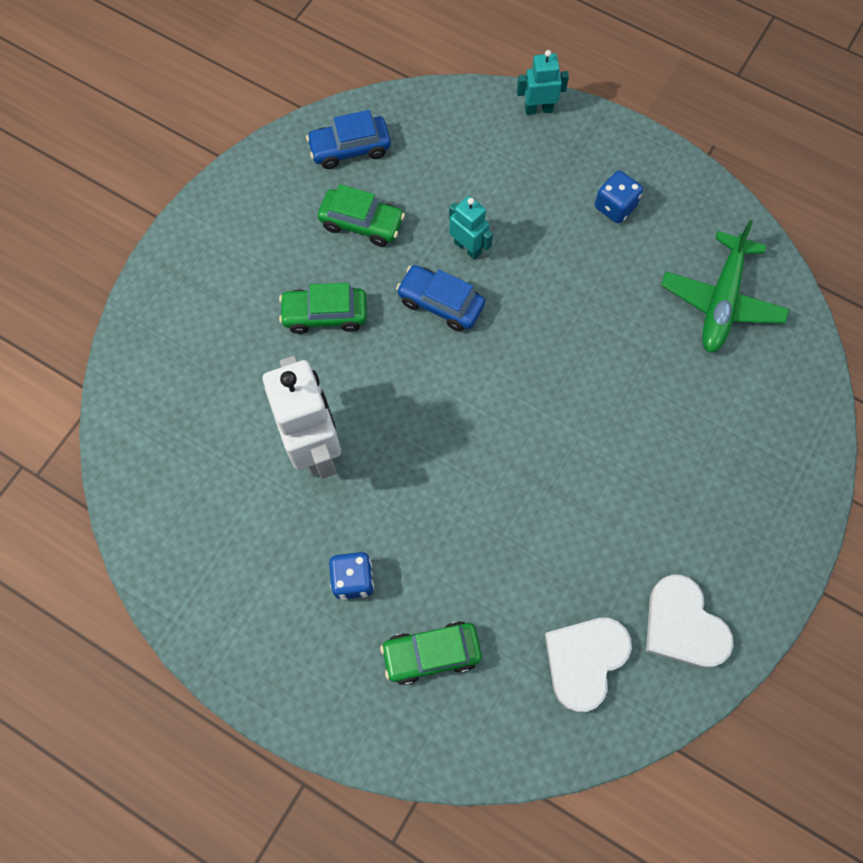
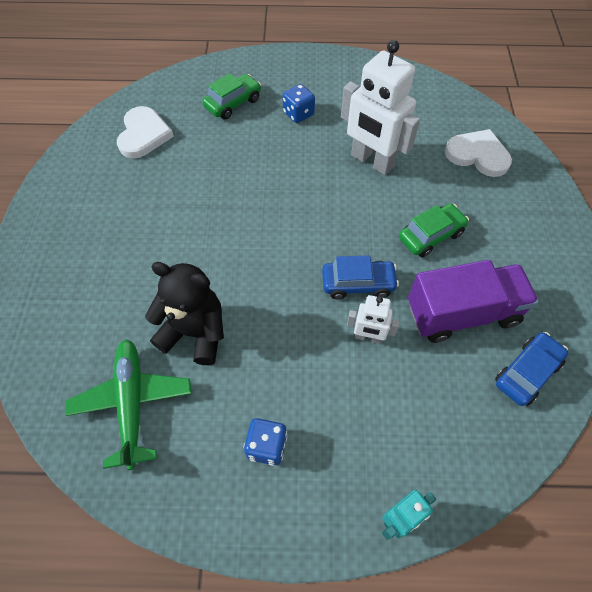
camera: 150 degrees right, 10 degrees down
(361, 223) = (462, 313): green car -> purple truck
(468, 248) = (368, 337): turquoise robot -> white robot
(634, 338) = (195, 332): none -> black teddy bear
(683, 625) = (89, 174): white heart -> white heart (478, 155)

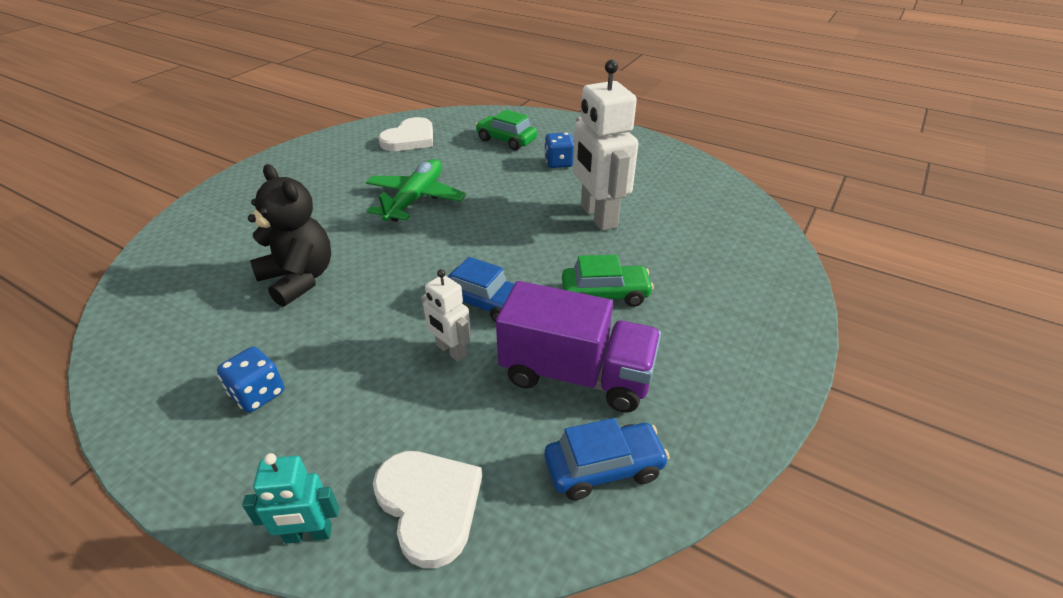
camera: 30 degrees right, 20 degrees down
(132, 403) = (193, 306): green plane -> green plane (415, 199)
(233, 103) = (506, 140): green car -> green car turned 135 degrees counterclockwise
(478, 155) = (725, 248): white heart -> white heart (429, 505)

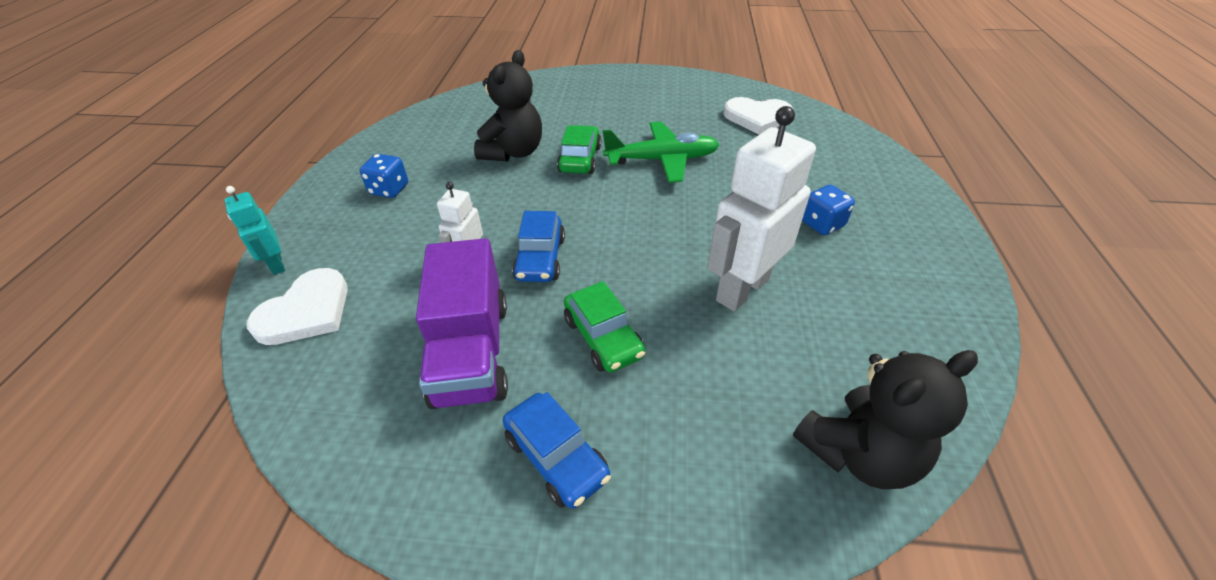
camera: 65 degrees right, 5 degrees up
(506, 140) = (825, 172): green car -> green car (580, 159)
(604, 468) = (361, 408): blue car -> blue car (556, 457)
(748, 226) = (858, 453): none -> black teddy bear

